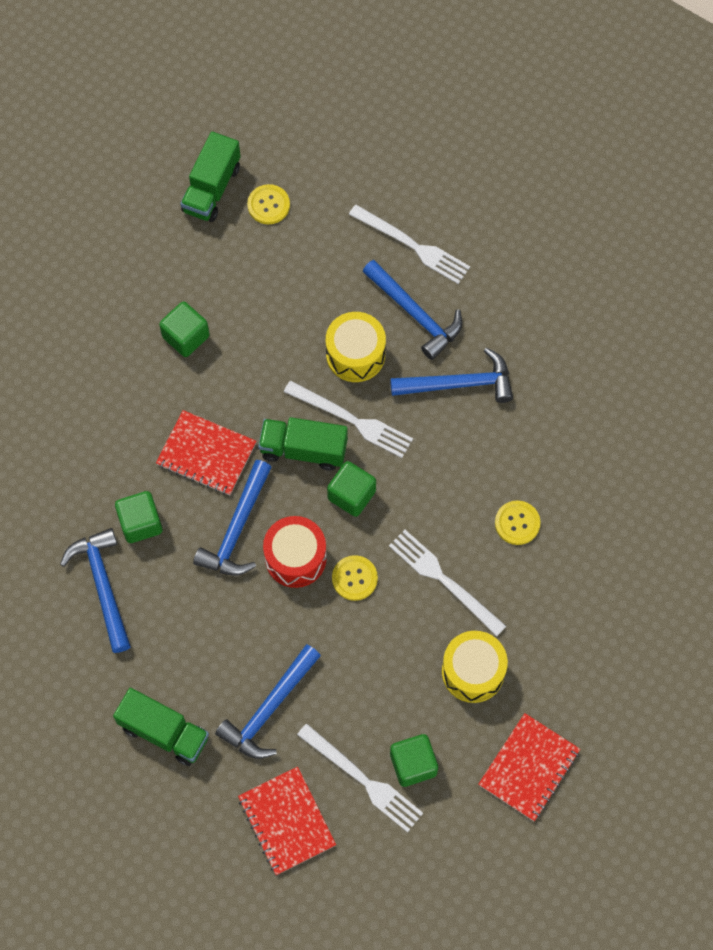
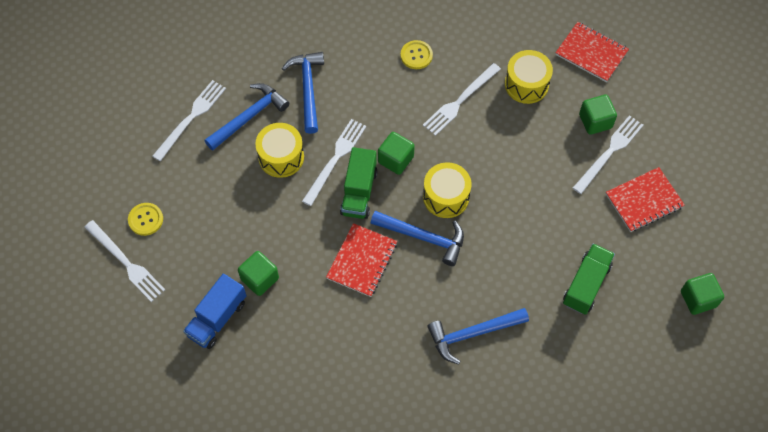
camera: 90 degrees left, 5 degrees down
(136, 292) = (217, 318): none -> blue truck
(140, 523) = (420, 307): green cube -> green cube (698, 299)
(211, 189) = (126, 263): green truck -> white fork
(269, 709) = (563, 213): blue hammer -> none
(295, 558) = (446, 197): red drum -> yellow drum
(354, 578) = (460, 157): yellow button -> none

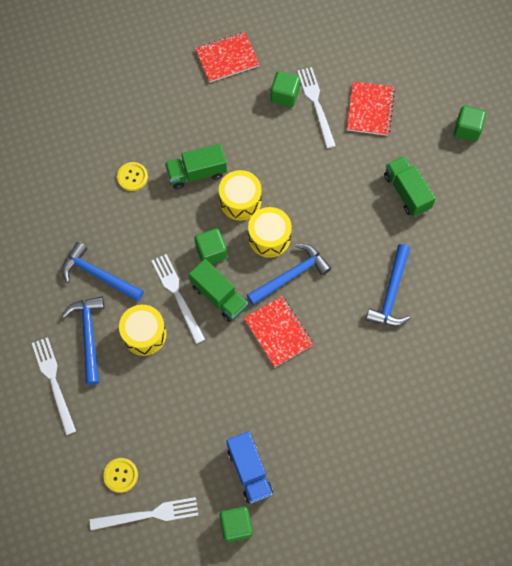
camera: 55 degrees left, 5 degrees up
(260, 279) = (239, 417): green cube -> green cube (236, 526)
(460, 101) = (196, 173): white fork -> green truck
(526, 84) = (218, 119): yellow drum -> yellow drum (240, 201)

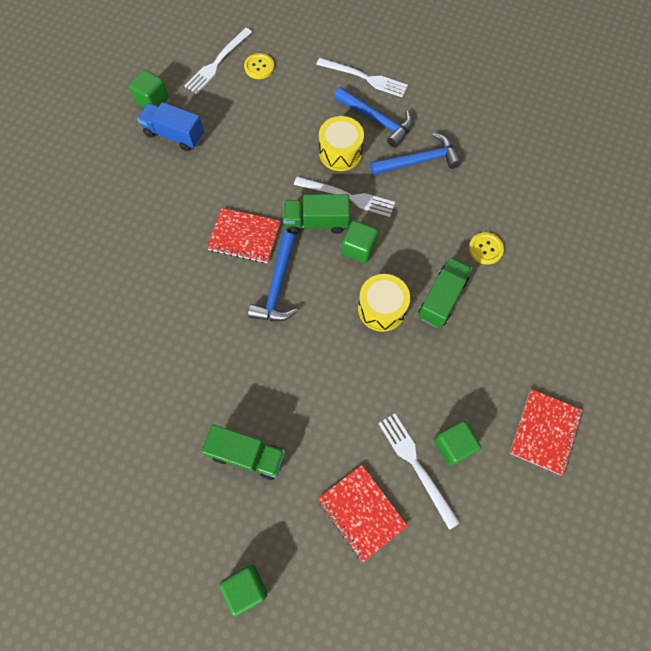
camera: 135 degrees right, 0 degrees up
(269, 237) = (326, 300): yellow drum -> none
(316, 104) = (416, 465): white fork -> white fork turned 150 degrees counterclockwise
(391, 293) = (179, 346): blue hammer -> none

